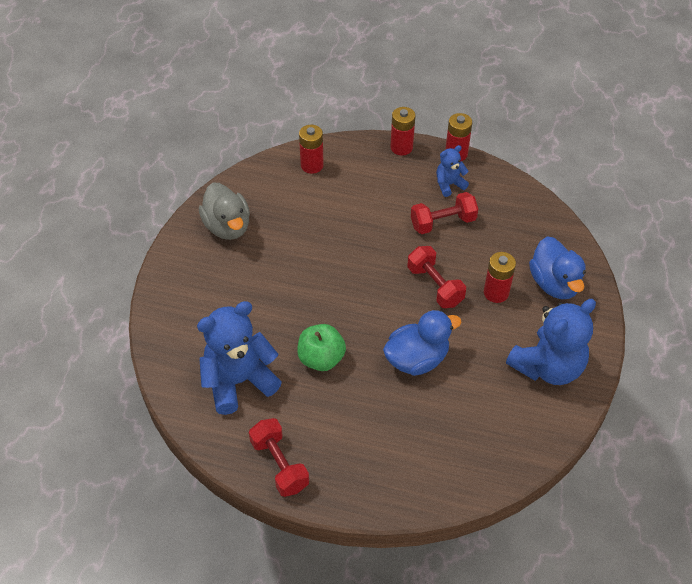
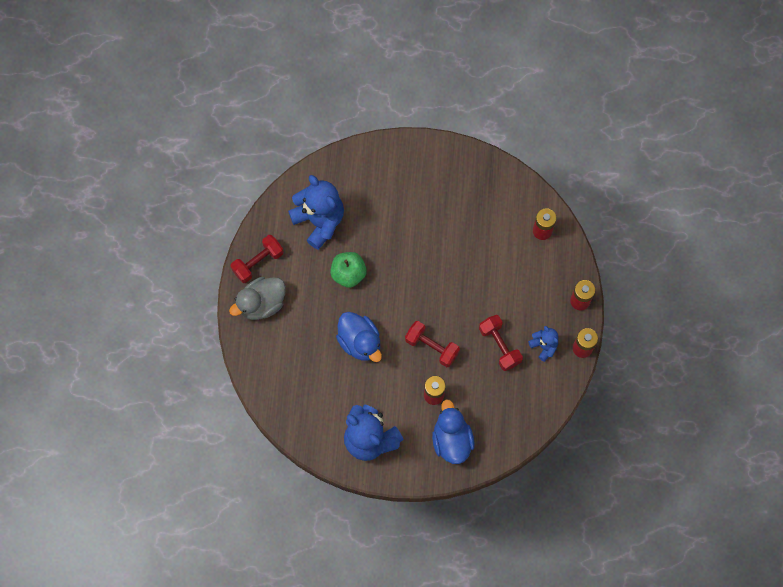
camera: 80 degrees right, 20 degrees up
(227, 227) = (461, 179): grey duck -> grey duck (261, 304)
(435, 286) = (431, 347): red dumbbell -> red dumbbell turned 75 degrees clockwise
(554, 284) = (451, 440): blue duck -> blue duck turned 105 degrees clockwise

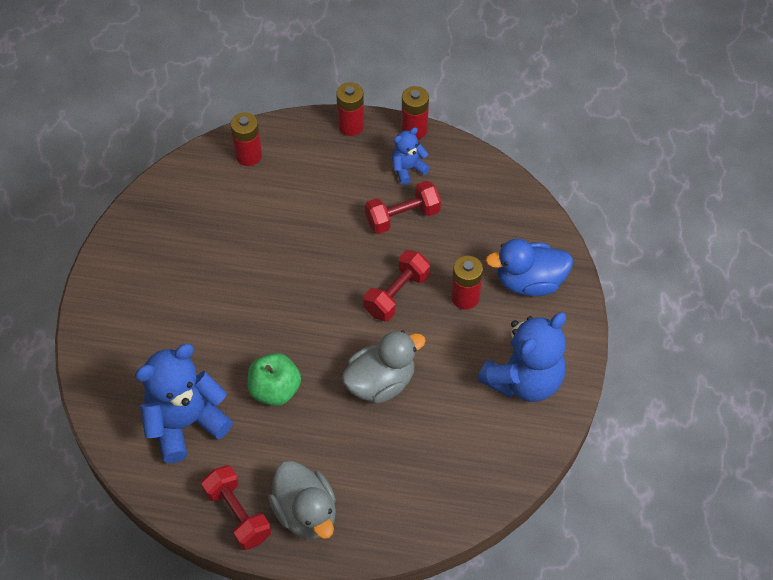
camera: 85 degrees left, 15 degrees down
(360, 342) = (380, 382): blue duck -> grey duck

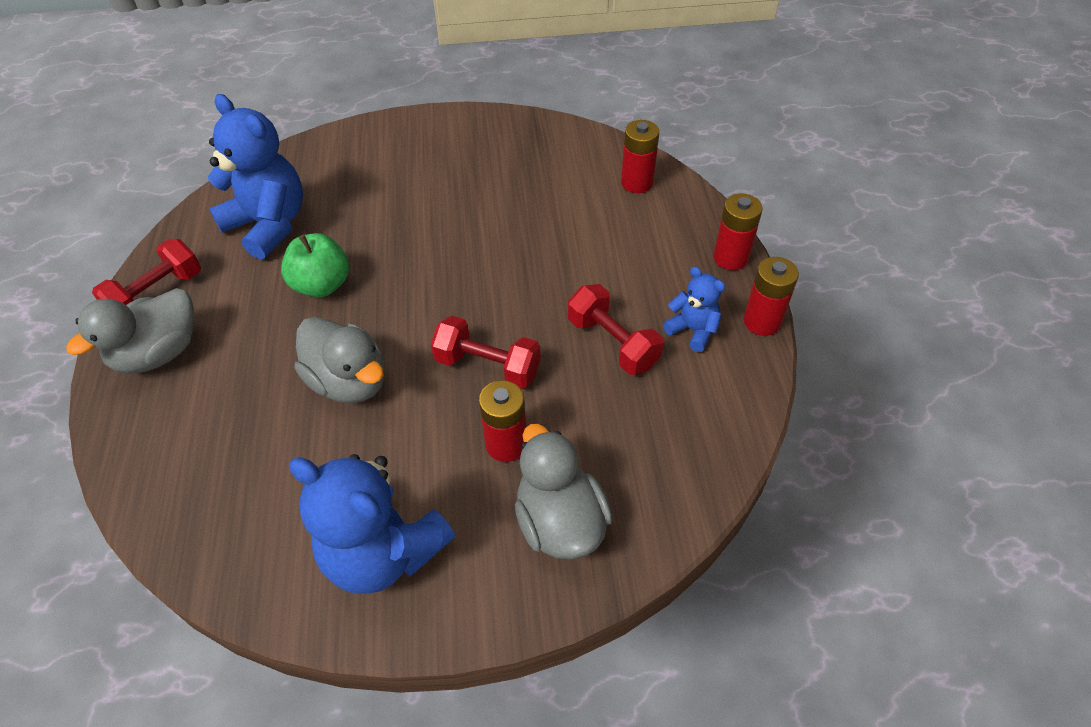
camera: 75 degrees right, 5 degrees down
(529, 282) = (560, 521): blue duck -> grey duck

